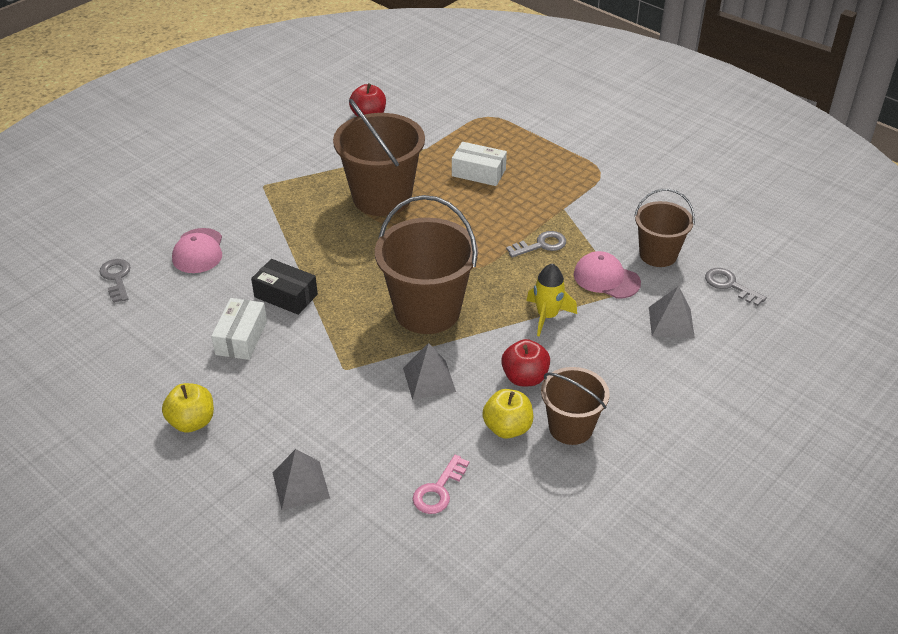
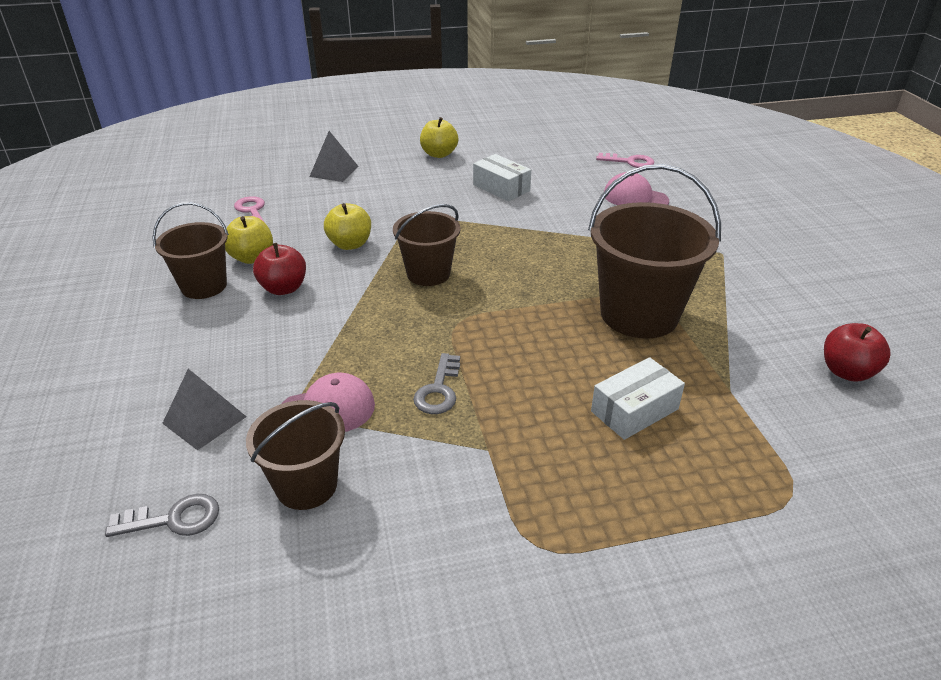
camera: 125 degrees right, 5 degrees down
(116, 278) = (629, 162): grey key -> pink key
(286, 295) = (531, 217): black box -> none
(427, 311) = (428, 273): brown bucket -> brown bucket, size x0.60
(429, 379) = (350, 244): grey pyramid -> yellow apple
(547, 316) = (332, 337): yellow rocket -> none

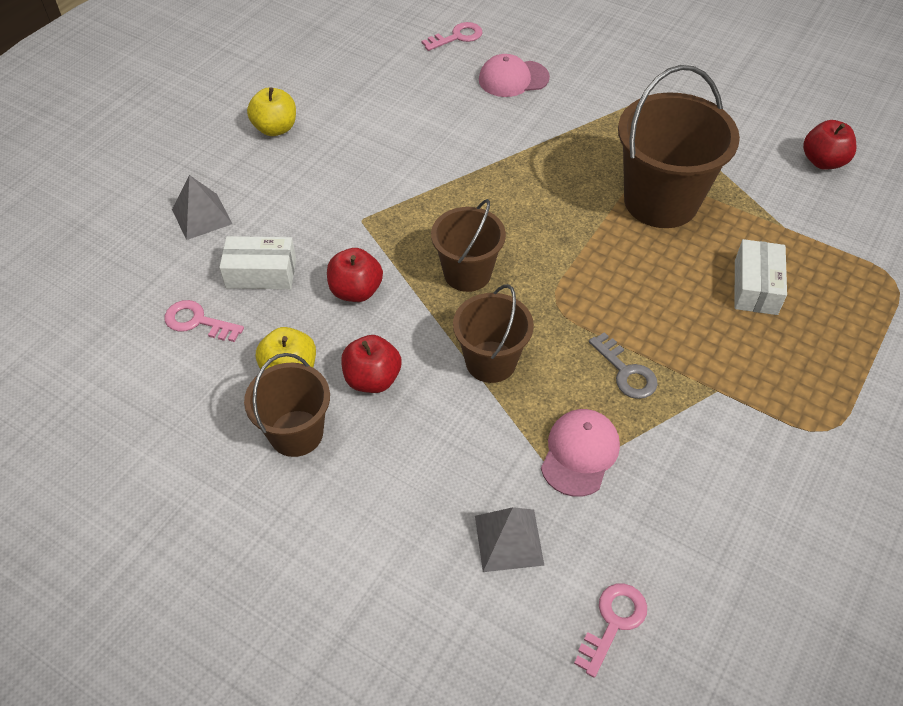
camera: 45 degrees left, 15 degrees up
(173, 519) = (613, 622): grey key -> pink key
(306, 485) = (654, 517): brown bucket -> brown bucket (491, 362)
(350, 244) = (356, 291): yellow apple -> red apple
(501, 188) = (392, 136): white box -> white box (261, 273)

